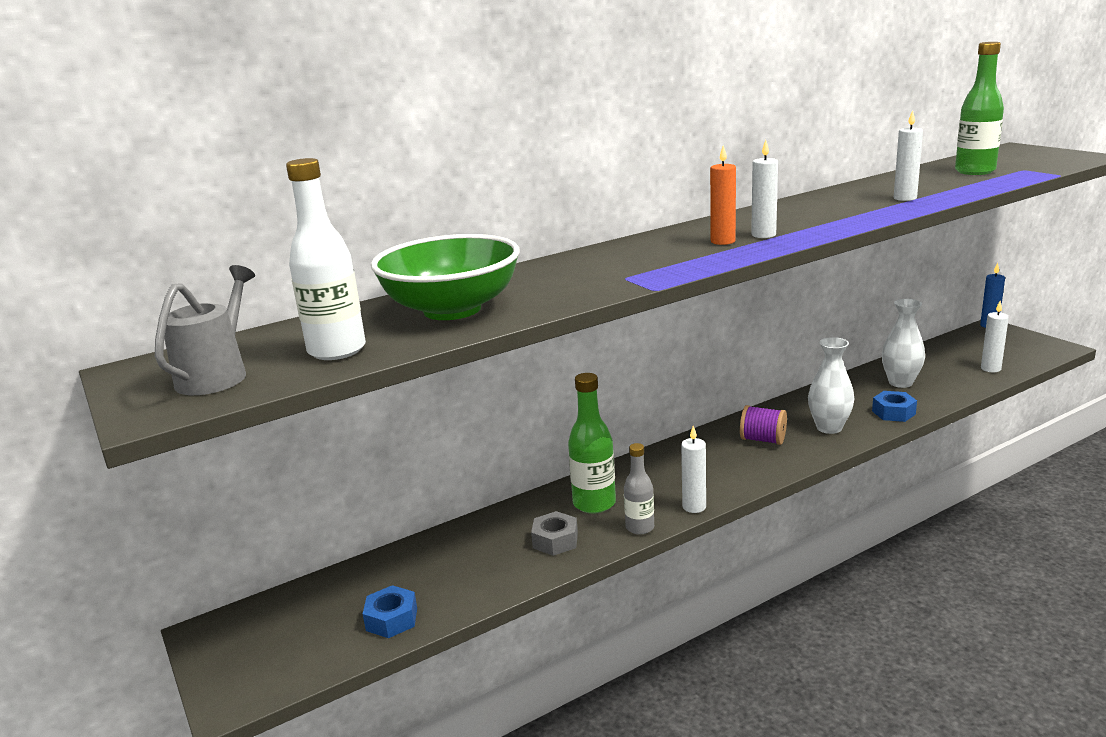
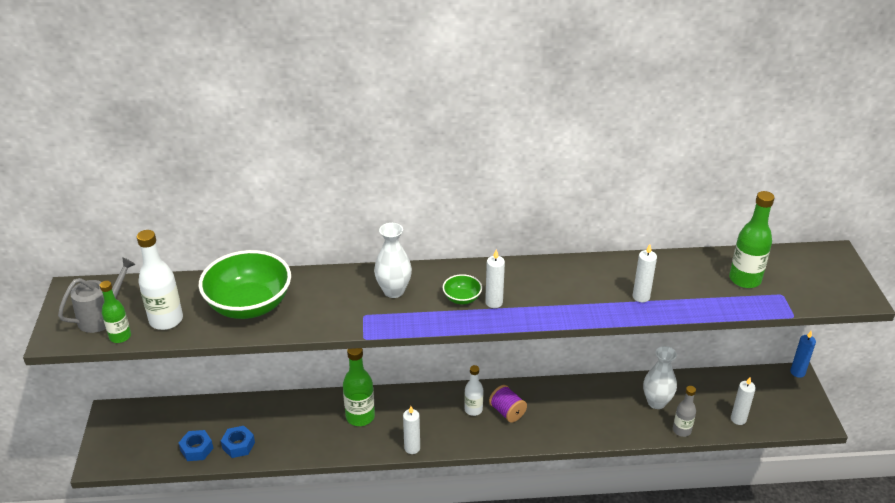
camera: 25 degrees right, 15 degrees up
(275, 382) = (120, 337): none -> green bottle
(555, 540) = (316, 435): grey nut -> none
(640, 527) = (368, 449): grey bottle -> grey bottle (681, 430)
(723, 241) = (462, 298): orange candle -> green bowl
(723, 451) = (473, 410): none -> white bottle
(829, 428) = (560, 422): white vase -> white vase (393, 291)
(893, 412) = (618, 429): blue nut -> blue nut (238, 445)

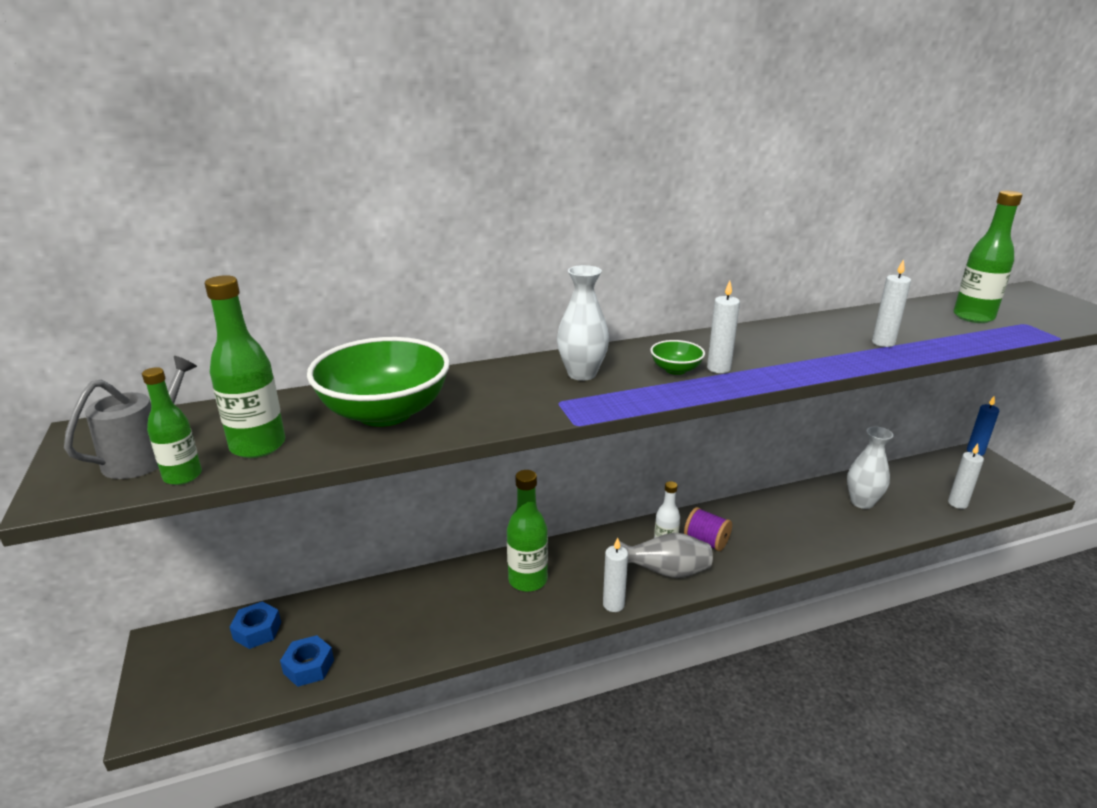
camera: 15 degrees left, 10 degrees down
(166, 320) = (258, 446): white bottle -> green bottle
(238, 445) = (371, 649): blue nut -> blue nut (257, 631)
(462, 431) = (665, 572): none -> grey vase
(681, 430) = (910, 525): grey bottle -> none

